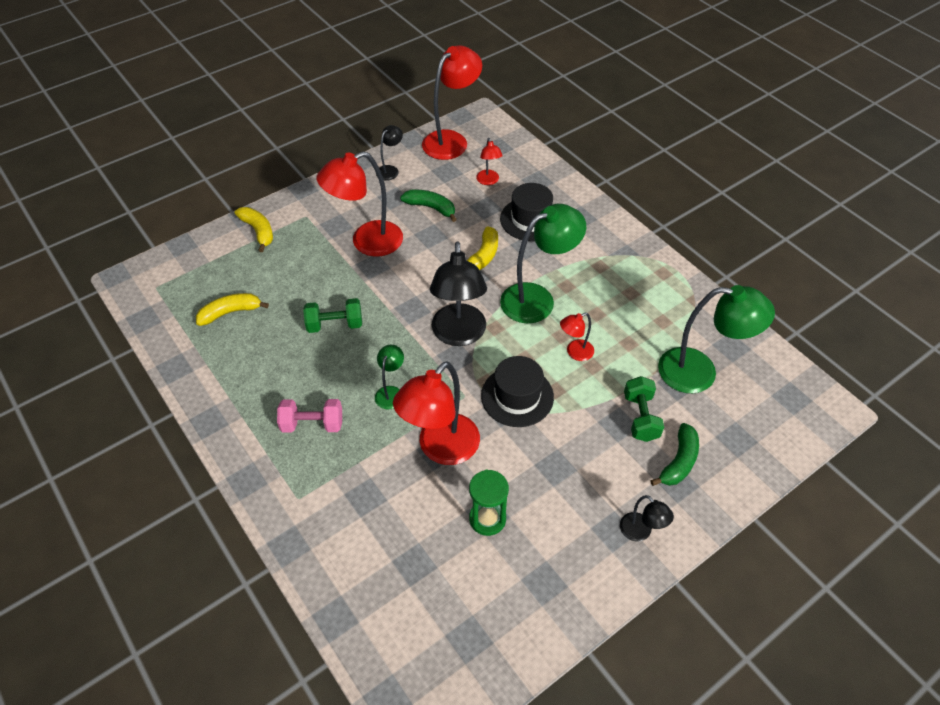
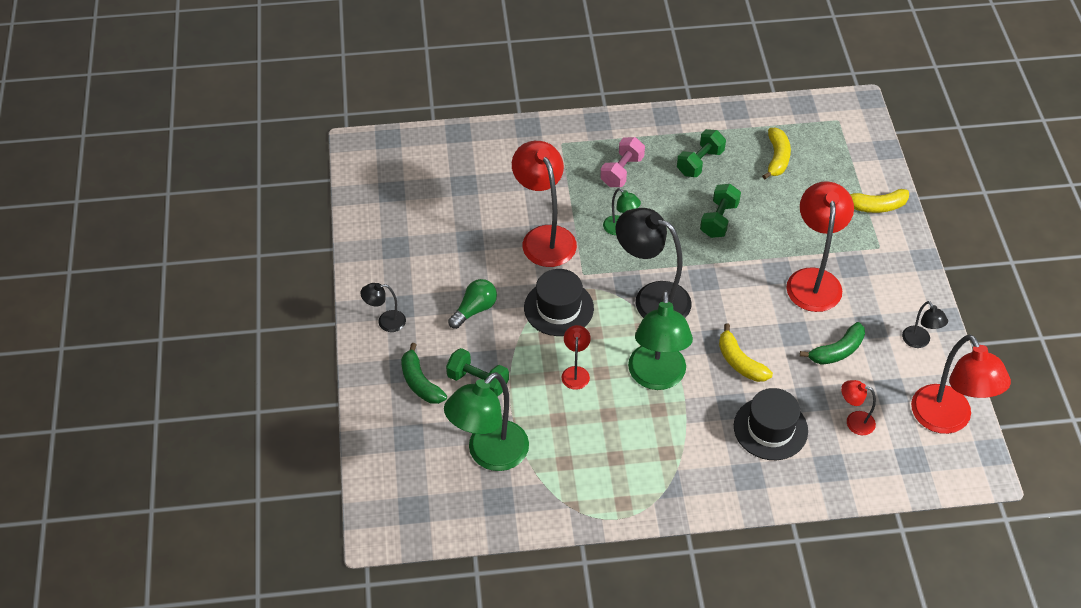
camera: 120 degrees right, 0 degrees up
(266, 366) = (700, 162): none -> green dumbbell
(487, 519) = (466, 238): green hourglass -> none
(568, 462) = (474, 310): none -> green light bulb

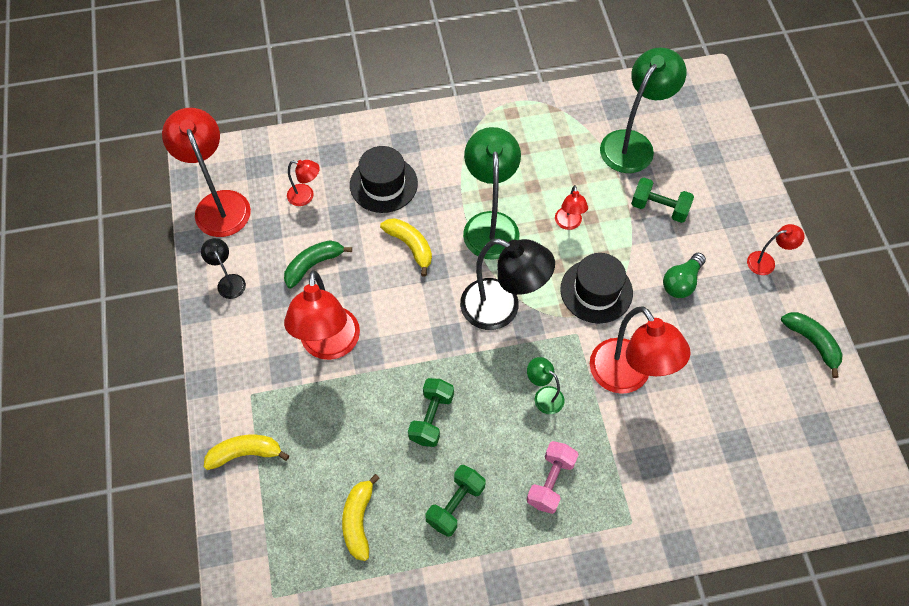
camera: 175 degrees right, 10 degrees up
(385, 322) = (766, 262): black lamp -> red lamp
(420, 382) = (713, 203): green banana -> green banana (812, 342)

